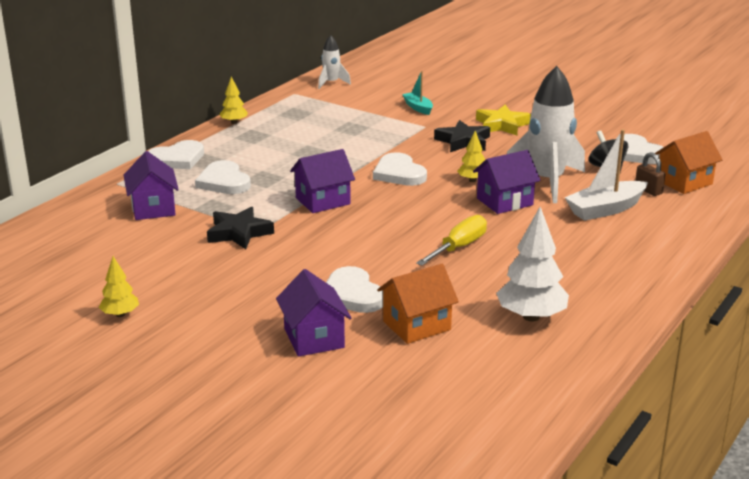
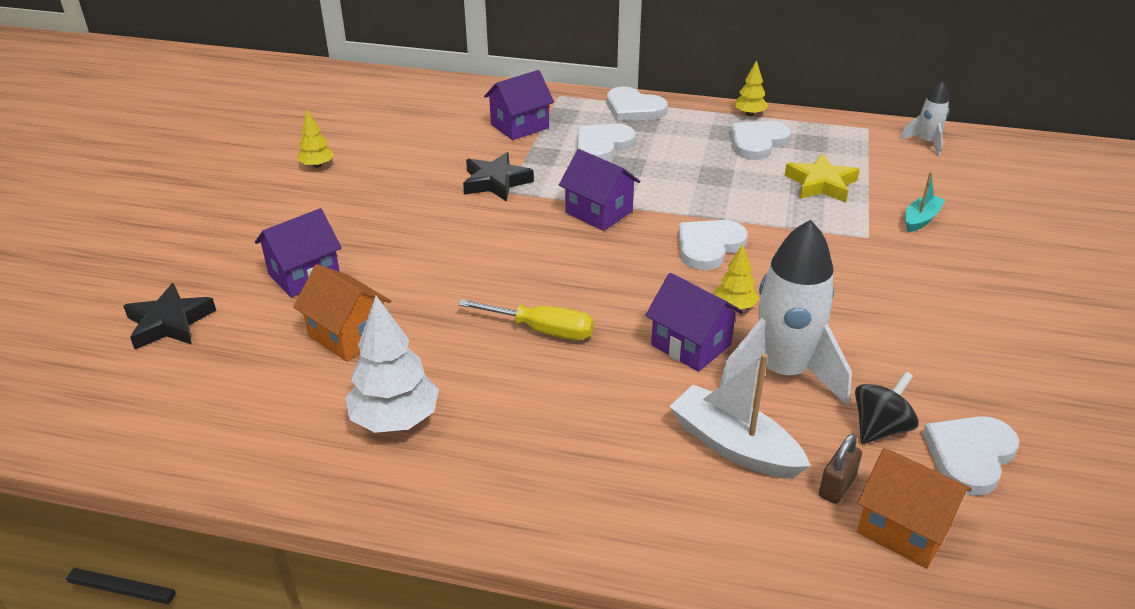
camera: 70 degrees right, 10 degrees up
(352, 294) = (398, 278): white heart -> white heart (757, 142)
(463, 141) = (848, 276): black star -> black star (169, 323)
(502, 125) = (938, 299): yellow star -> yellow star (821, 184)

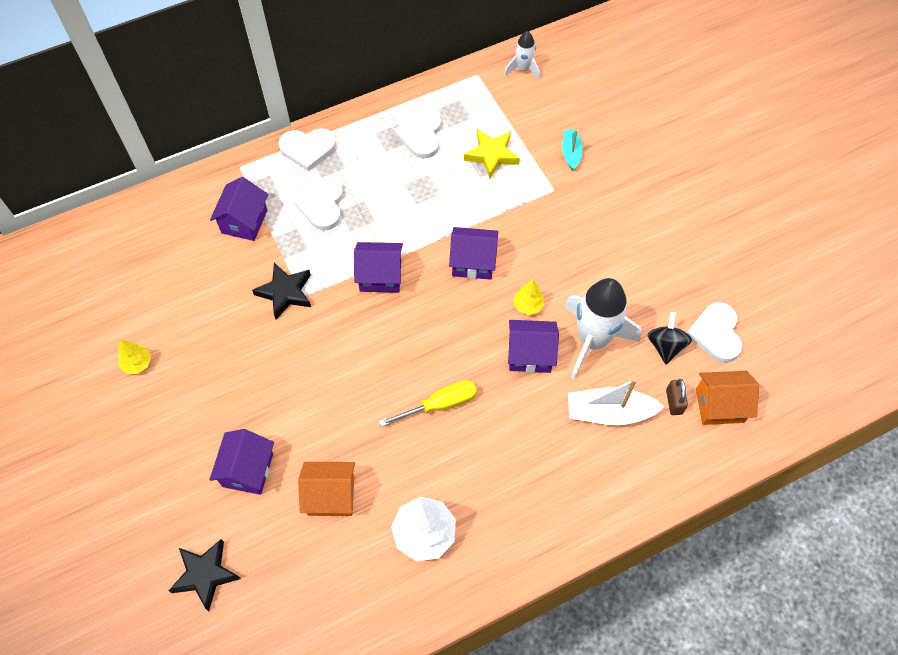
camera: 40 degrees left, 25 degrees up
(709, 246) = (473, 262): white heart -> purple house
(749, 114) = (391, 106): yellow tree -> none

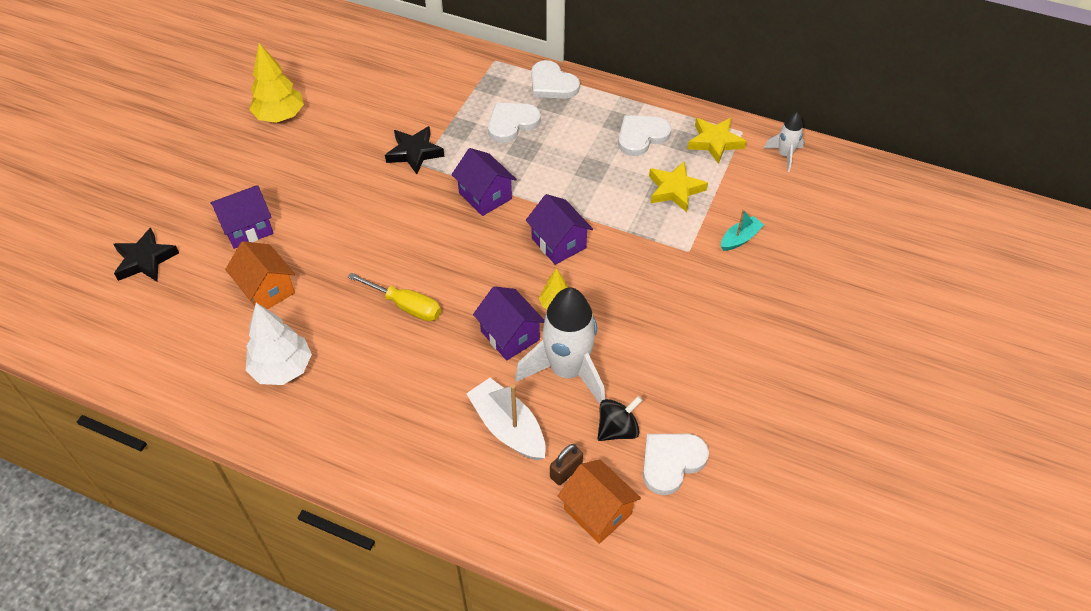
camera: 50 degrees right, 10 degrees down
(137, 363) = (280, 116): yellow tree -> yellow tree, size x1.82
(244, 221) = (451, 92): purple house -> none
(471, 97) = (714, 142): none -> yellow star

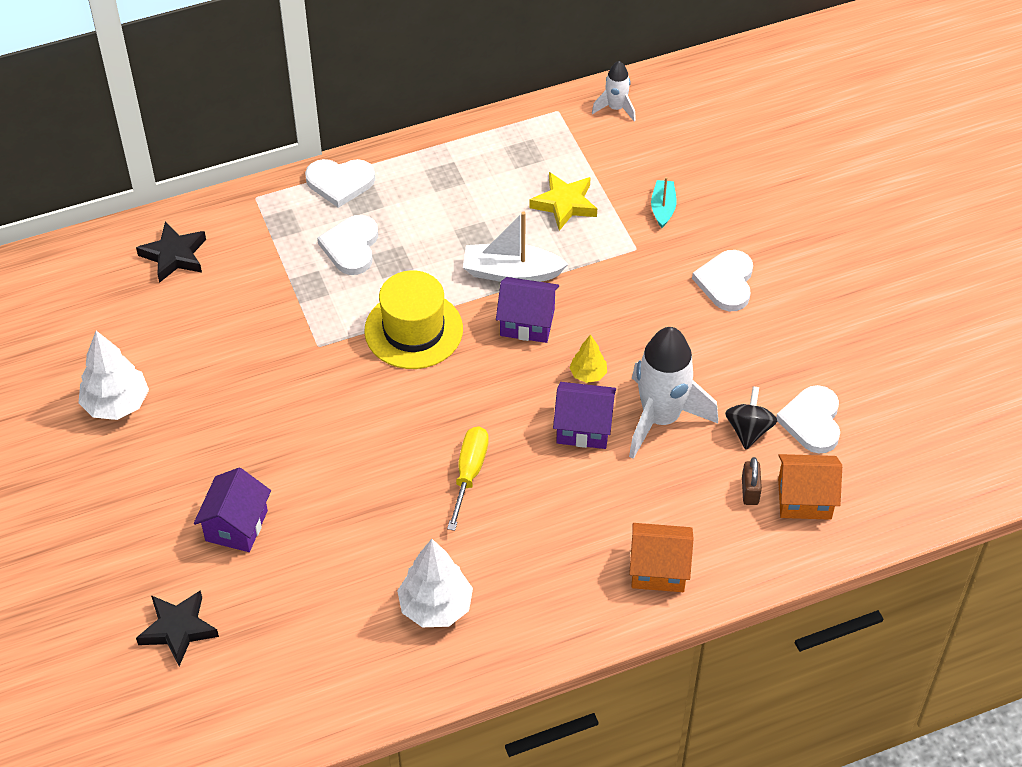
camera: 45 degrees left, 0 degrees up
(267, 290) = (331, 560): orange house -> orange house (658, 569)
(280, 116) = (116, 404): yellow tree -> white tree
(405, 306) = (469, 474): yellow screwdriver -> yellow screwdriver turned 60 degrees counterclockwise
(414, 153) = (298, 340): black star -> black star (174, 256)
(485, 196) = (413, 330): purple house -> yellow hat
(508, 427) = (670, 496): white boat -> white boat (511, 272)
(641, 136) = (480, 176): white heart -> white heart (726, 282)
(714, 142) = (547, 137): yellow star -> none

